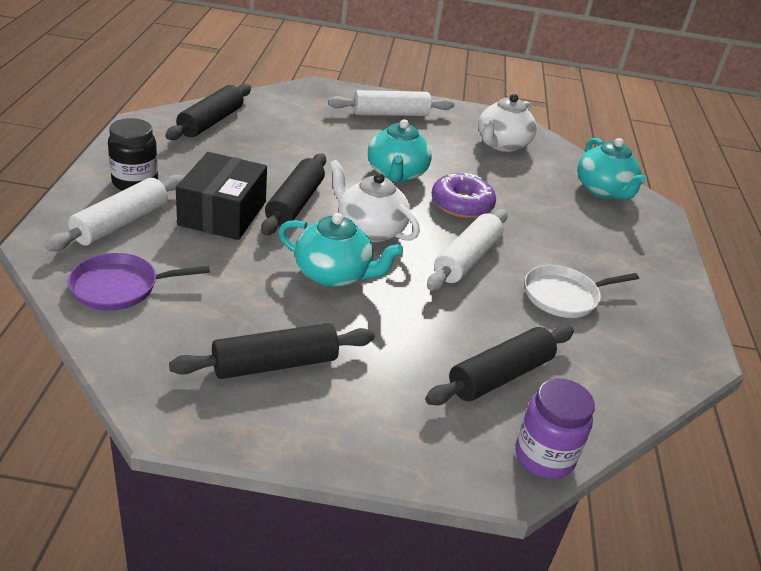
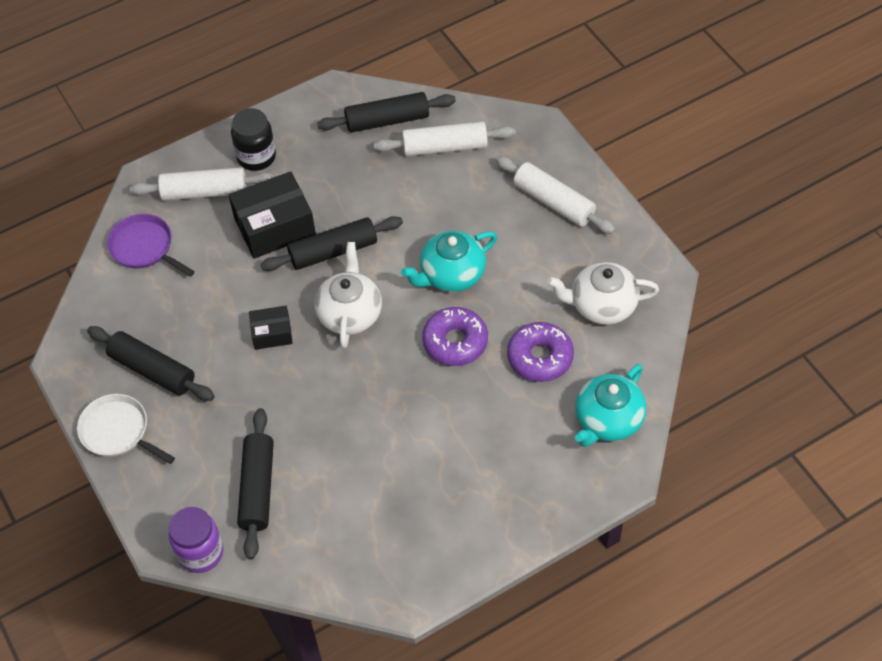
camera: 60 degrees right, 20 degrees up
(334, 274) = (272, 333): turquoise teapot -> black box
(466, 259) = (377, 391): white rolling pin -> white rolling pin (445, 147)
(500, 376) = (257, 488): black rolling pin -> black rolling pin turned 75 degrees clockwise
(518, 184) = (540, 357): none -> purple donut
(564, 296) = (395, 476): white pan -> white pan (117, 431)

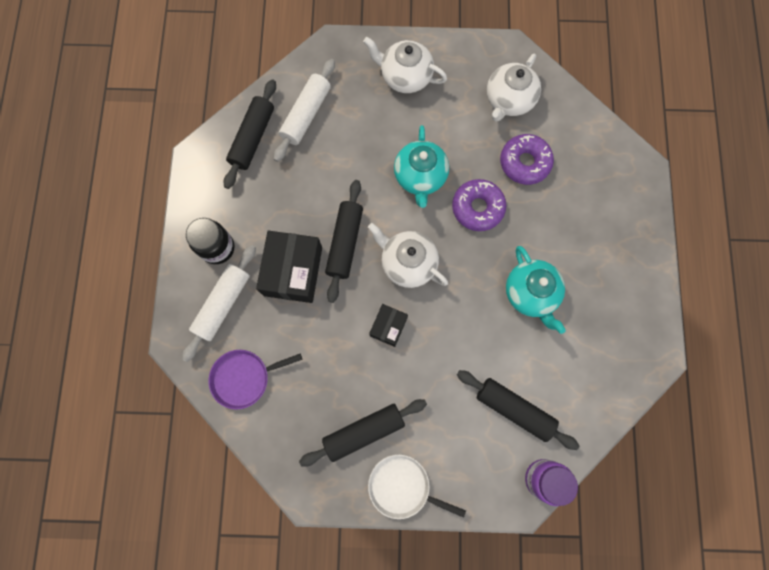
camera: 60 degrees left, 20 degrees up
(117, 431) = (402, 486): white pan -> white pan turned 45 degrees clockwise
(553, 202) = (405, 76): white rolling pin -> white teapot
(607, 420) = (598, 152): turquoise teapot -> turquoise teapot (530, 293)

